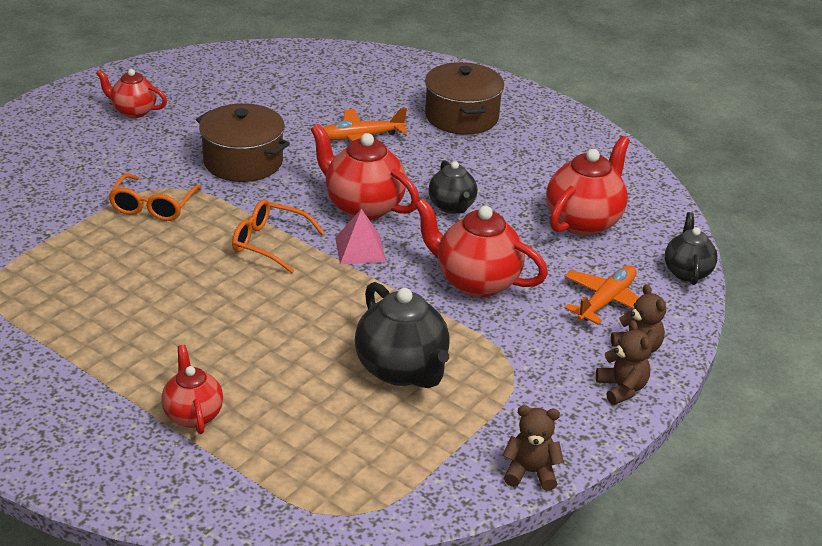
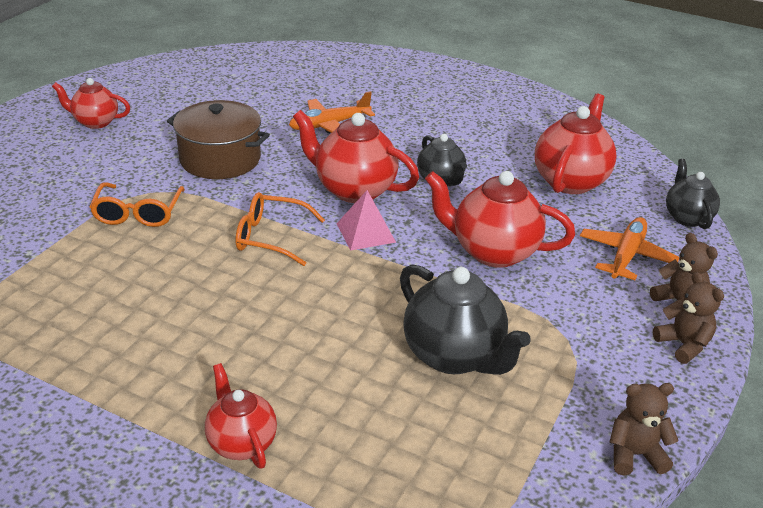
camera: 10 degrees left, 0 degrees up
(461, 116) = (418, 97): brown pot -> none

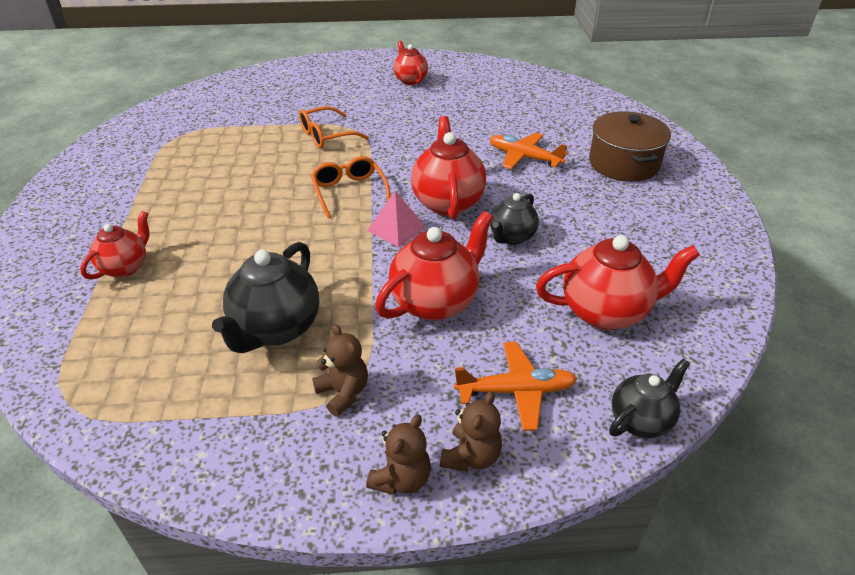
camera: 60 degrees right, 5 degrees up
(220, 159) = (421, 136): brown pot -> brown pot (623, 163)
(493, 252) = (435, 302): red teapot -> red teapot turned 60 degrees clockwise
(634, 455) = (213, 484): brown teddy bear -> brown teddy bear (343, 393)

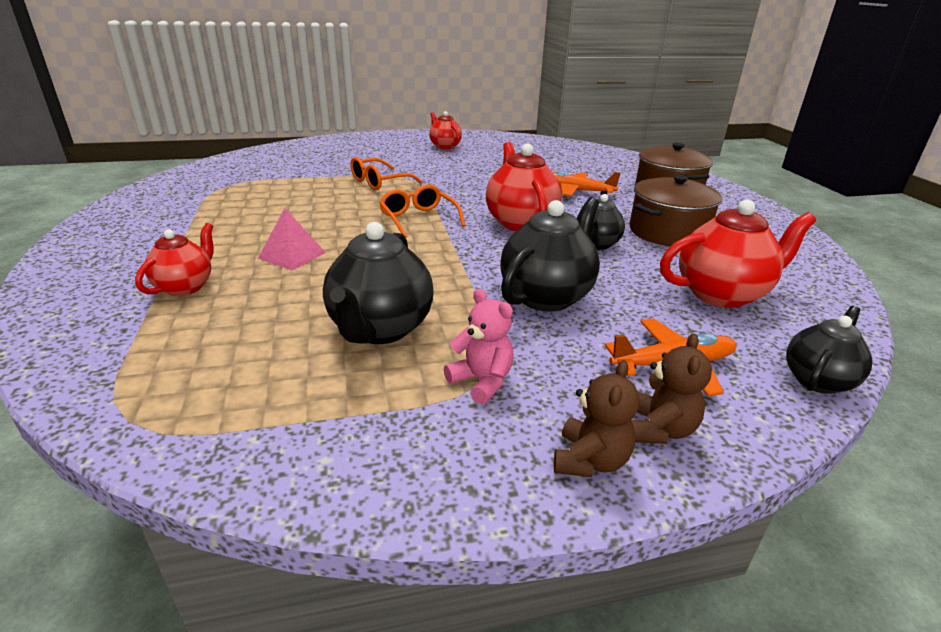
camera: 10 degrees left, 10 degrees down
(343, 393) = (481, 381): brown teddy bear -> pink teddy bear
(396, 228) = (478, 243): pink pyramid -> pink pyramid (292, 255)
(435, 302) = (546, 296): red teapot -> black teapot
(594, 224) = (668, 232): none -> brown pot

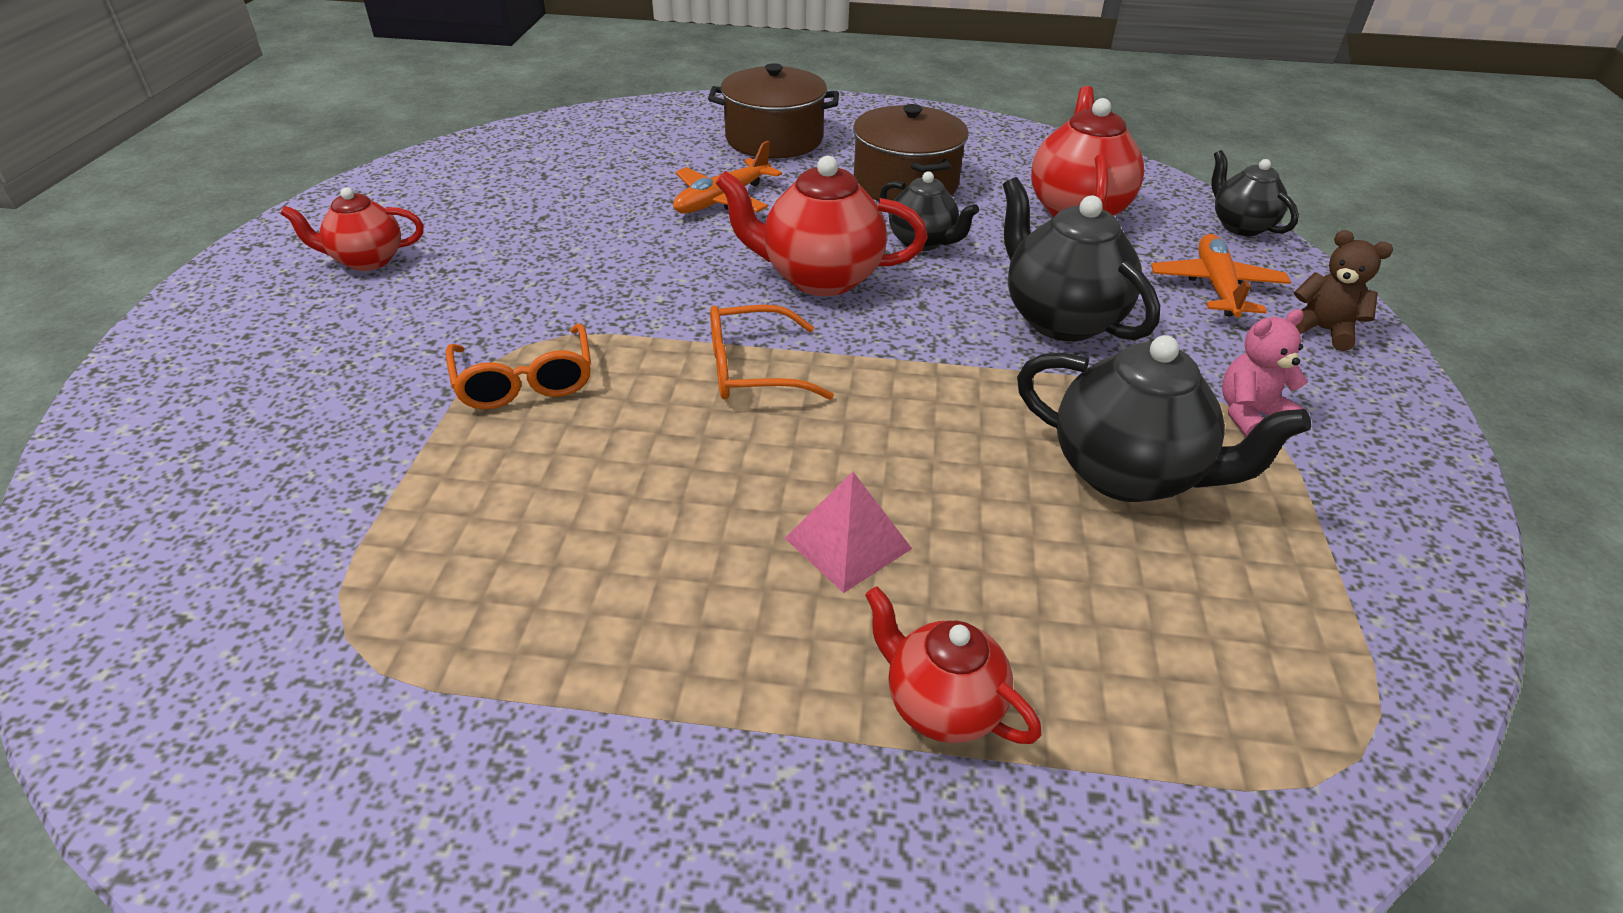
camera: 70 degrees left, 10 degrees up
(590, 460) = (1373, 381): brown teddy bear -> none

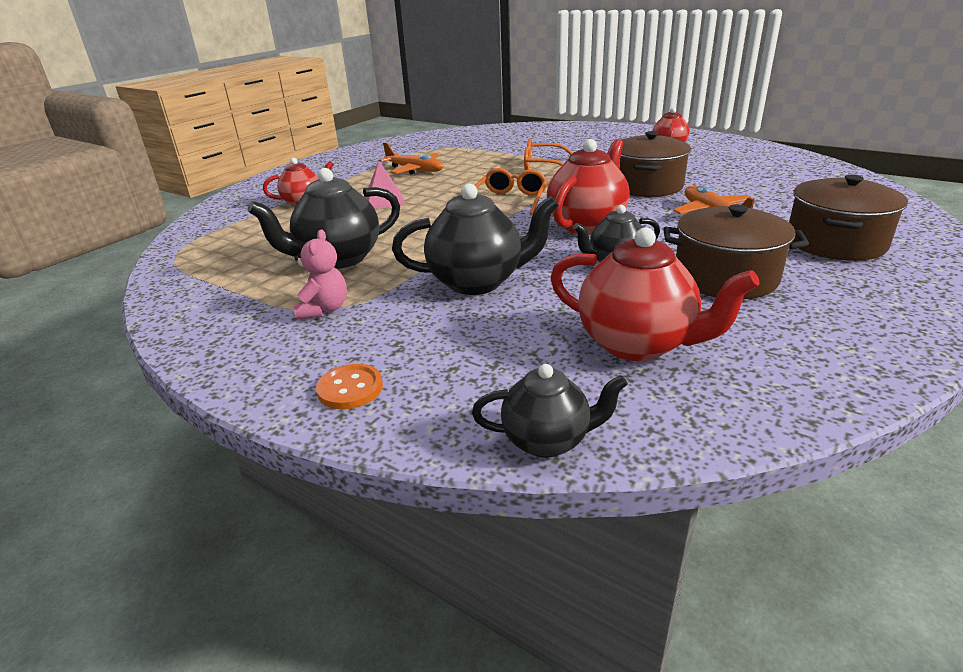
camera: 120 degrees right, 10 degrees down
(621, 255) = (646, 186): none -> brown pot
(1216, 287) = (455, 364): orange plane -> orange plane (414, 170)
(1322, 330) = (350, 388): brown teddy bear -> orange button

